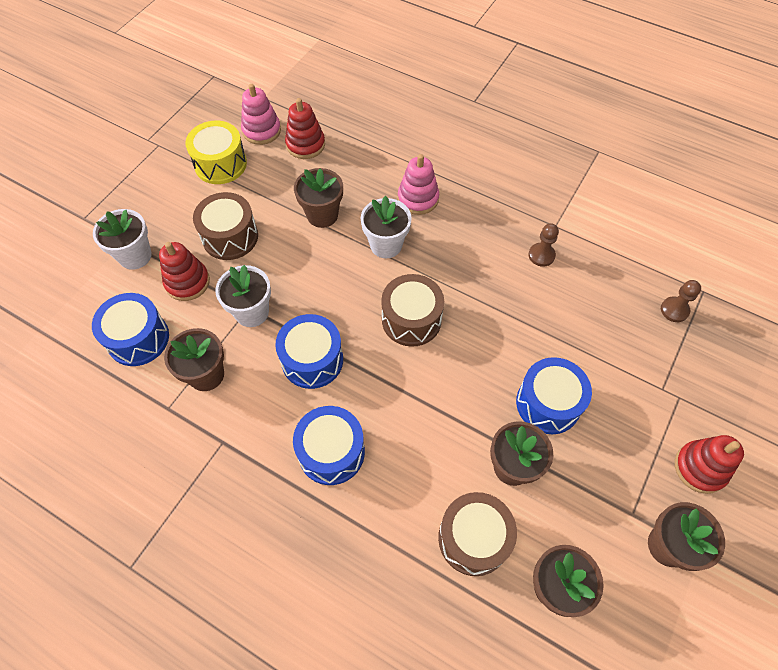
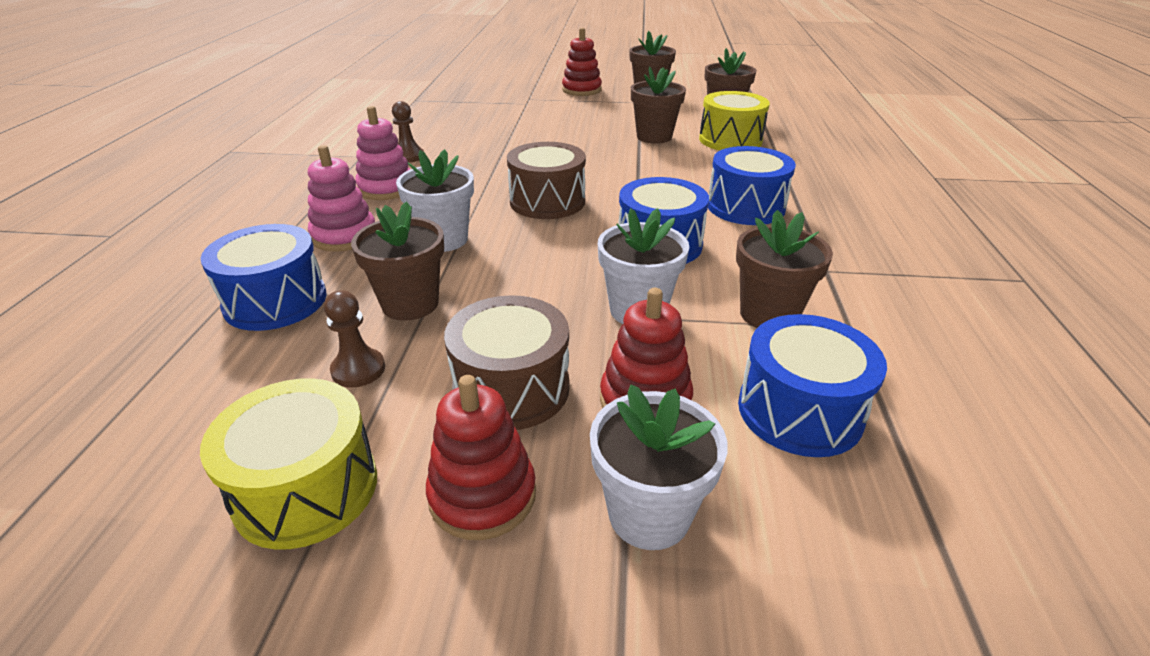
camera: 115 degrees left, 25 degrees down
(261, 130) = (174, 460): pink stacking toy -> pink stacking toy (386, 188)
(305, 144) = (225, 376): red stacking toy -> red stacking toy (482, 495)
(473, 538) = (730, 140): brown drum -> yellow drum
(548, 403) = (581, 133): blue drum -> blue drum (275, 301)
(674, 310) = (443, 106): brown pawn -> brown pawn (358, 370)

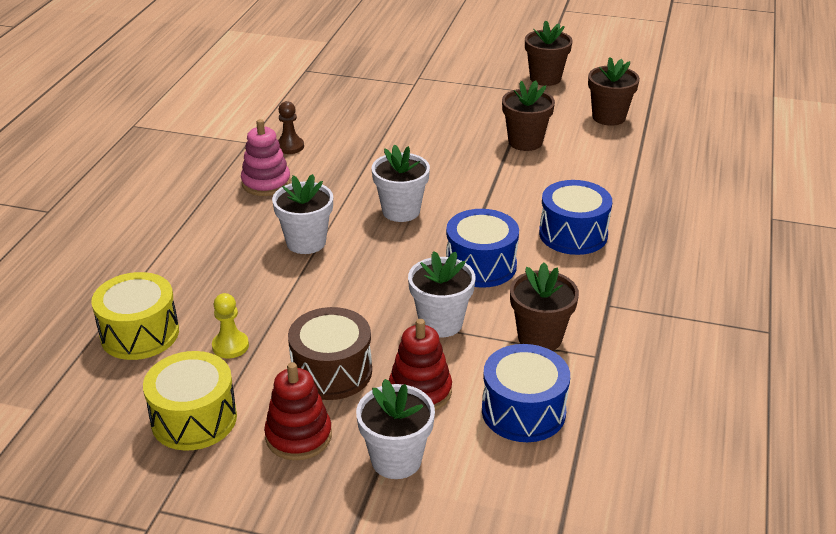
camera: 10 degrees right, 0 degrees up
(275, 301) = (174, 285): blue drum -> none
(344, 236) = (228, 230): pink stacking toy -> none
(358, 370) = (230, 346): brown pawn -> yellow pawn
(410, 304) = (272, 298): brown flower pot -> none
(547, 201) = (401, 211): brown drum -> white flower pot
(581, 90) = (476, 69): red stacking toy -> none
(730, 140) = (598, 153): yellow drum -> yellow drum (140, 334)

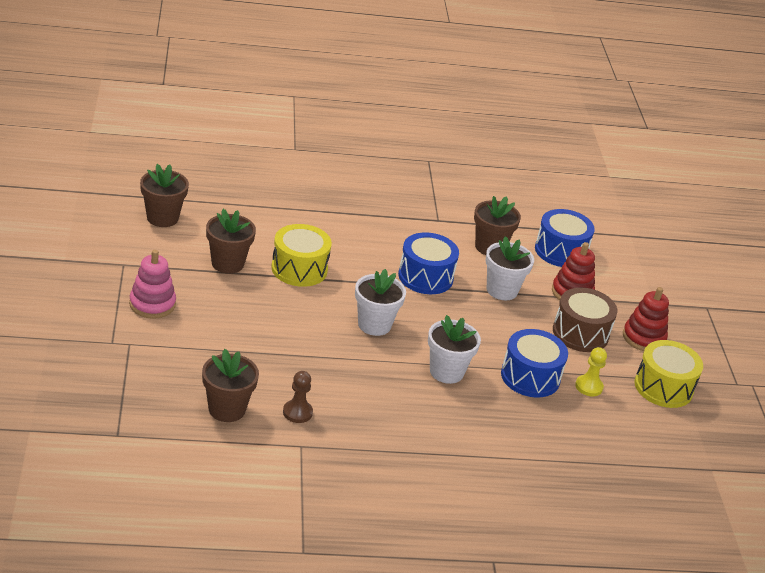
camera: 115 degrees left, 0 degrees up
(140, 334) = (608, 439): yellow drum -> yellow drum (299, 269)
(266, 183) = (370, 415): pink stacking toy -> pink stacking toy (152, 304)
(396, 460) = (632, 296): white flower pot -> none
(545, 78) = (90, 256): brown flower pot -> brown flower pot (227, 409)
(573, 234) = (362, 235): blue drum -> blue drum (530, 377)

